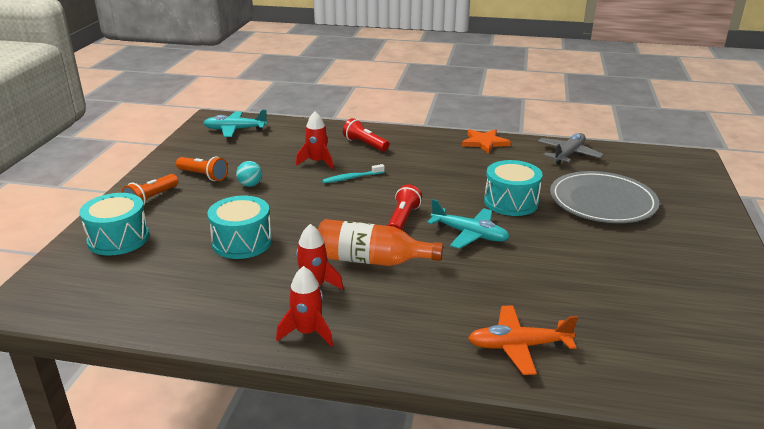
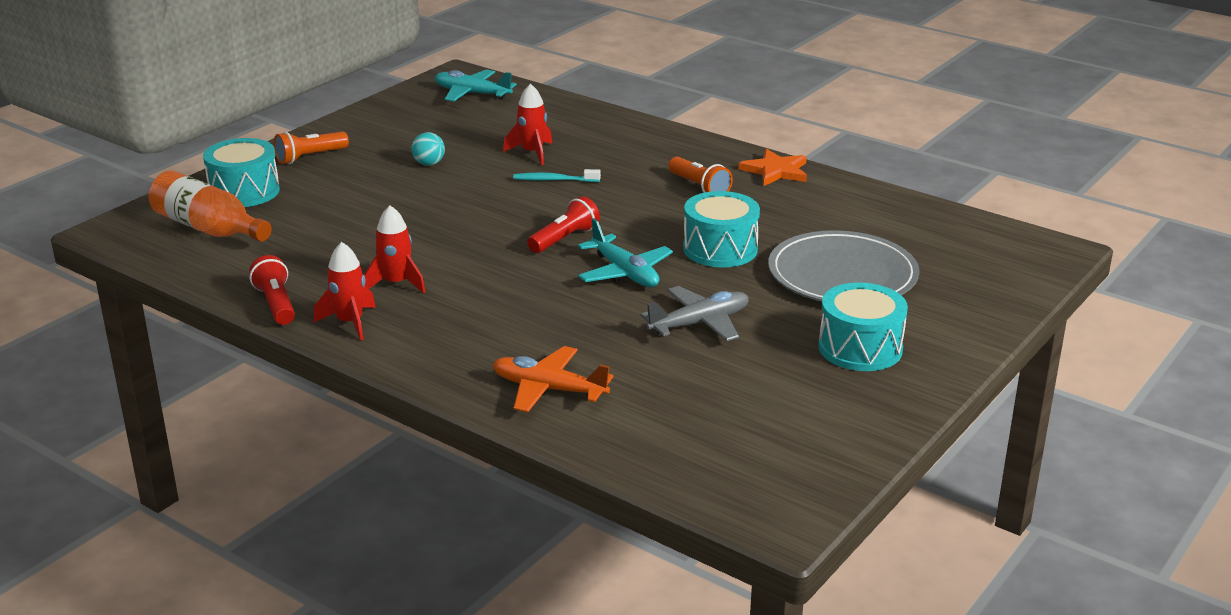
camera: 25 degrees right, 0 degrees up
(203, 176) = (386, 143): orange flashlight -> orange flashlight (699, 187)
(242, 242) = (364, 223): turquoise drum -> turquoise drum (860, 348)
(365, 144) = (614, 142): red flashlight -> red flashlight (276, 304)
(371, 260) = (482, 273): orange bottle -> orange bottle (209, 228)
(568, 154) = (875, 209): grey plane -> grey plane (700, 323)

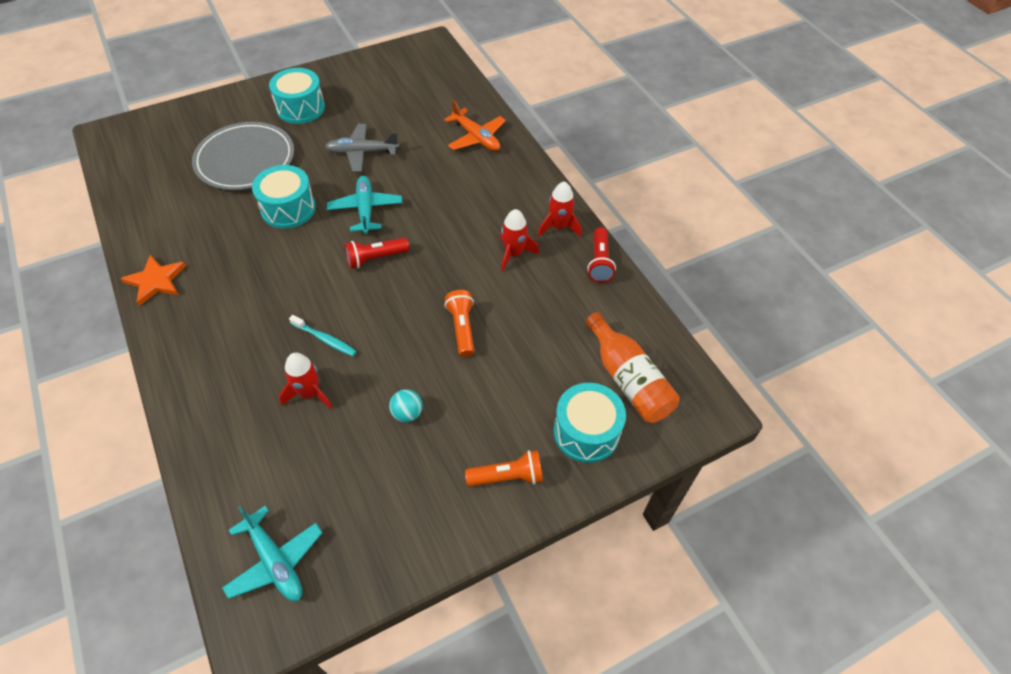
camera: 155 degrees left, 25 degrees up
(699, 187) = (231, 282): orange flashlight -> orange flashlight (462, 328)

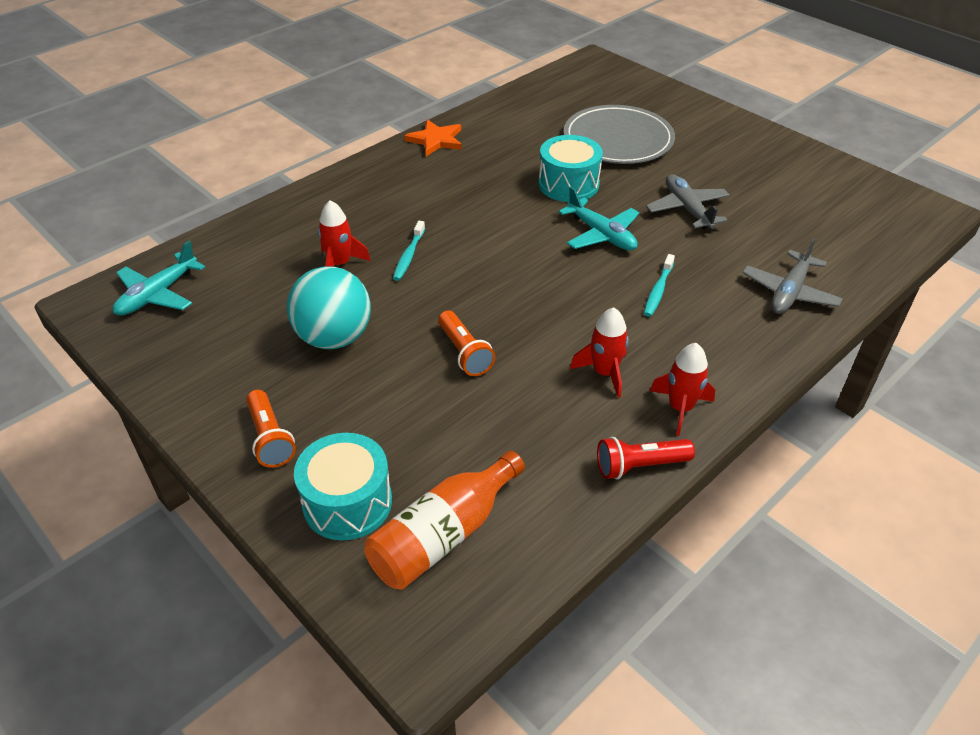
camera: 75 degrees right, 10 degrees down
(301, 108) = (722, 150): turquoise drum -> none
(365, 209) = (601, 235): turquoise plane -> turquoise plane turned 75 degrees clockwise
(375, 258) = (533, 261): red flashlight -> none
(407, 413) = (334, 337): turquoise ball -> turquoise ball, size x2.17
(444, 199) = (658, 291): none -> turquoise toothbrush
(462, 328) = (464, 353): orange flashlight -> orange flashlight turned 90 degrees clockwise
(476, 138) = (789, 292): orange plane -> grey plane

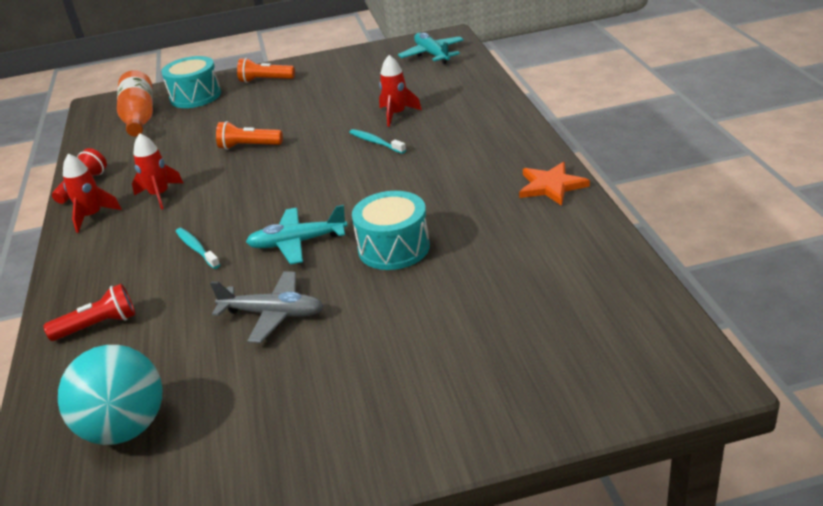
camera: 125 degrees right, 10 degrees down
(334, 337) = (321, 105): turquoise ball -> turquoise ball (125, 428)
(618, 139) = (449, 315): grey plate -> none
(789, 292) = (98, 325): grey plane -> red flashlight

